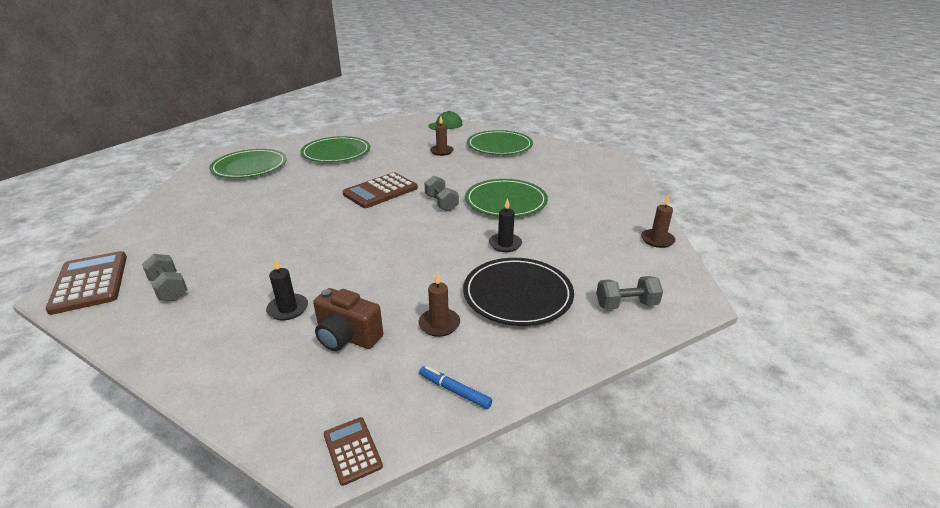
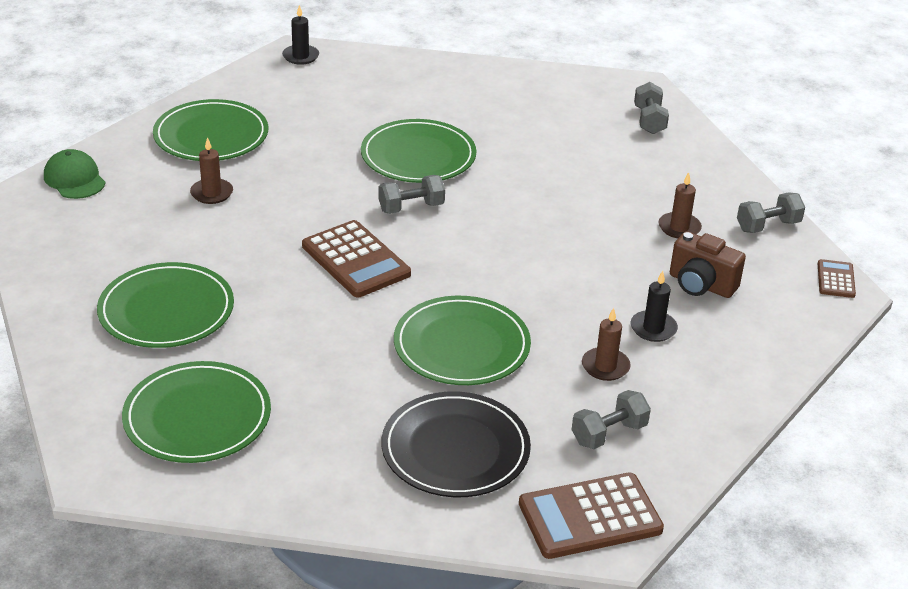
camera: 85 degrees left, 5 degrees up
(287, 228) = (461, 345): none -> green plate
(347, 337) = (701, 285): brown camera -> brown camera turned 90 degrees clockwise
(352, 450) = (835, 279): brown calculator -> brown calculator turned 120 degrees clockwise
(454, 391) = (768, 226): blue marker -> grey dumbbell
(505, 244) = (530, 171): black candle -> black candle (300, 56)
(517, 294) = (631, 176): black plate -> black plate (455, 449)
(657, 240) = (534, 76): brown candle -> brown candle (605, 366)

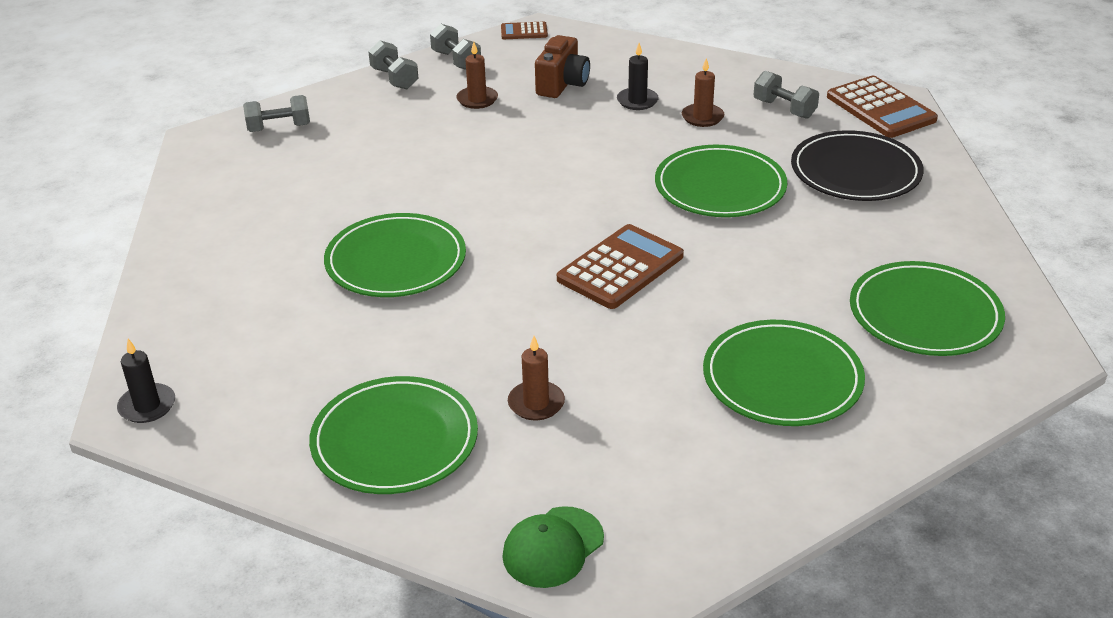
camera: 100 degrees left, 0 degrees up
(411, 207) = (505, 249): grey dumbbell -> grey dumbbell (394, 79)

